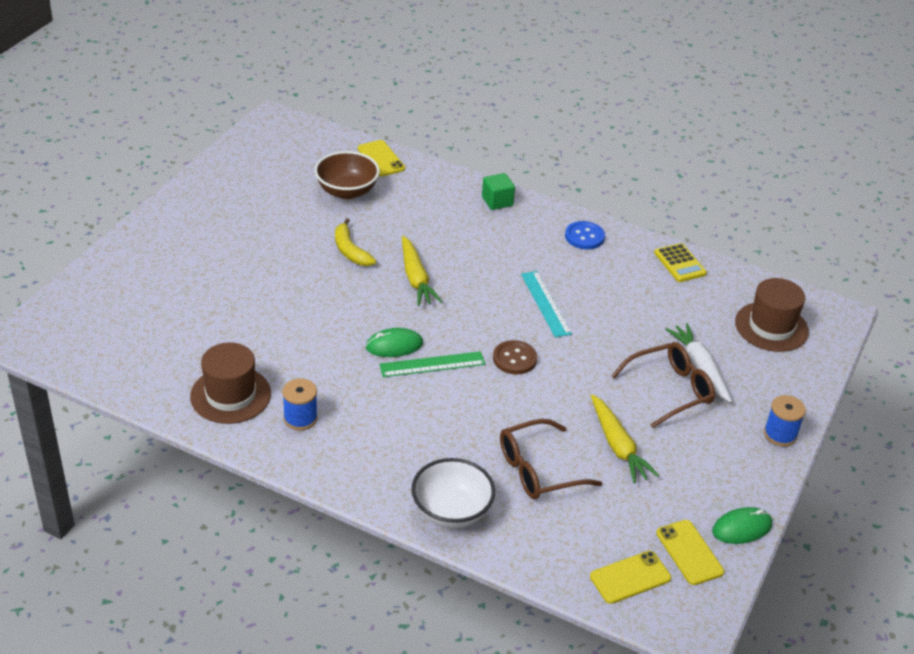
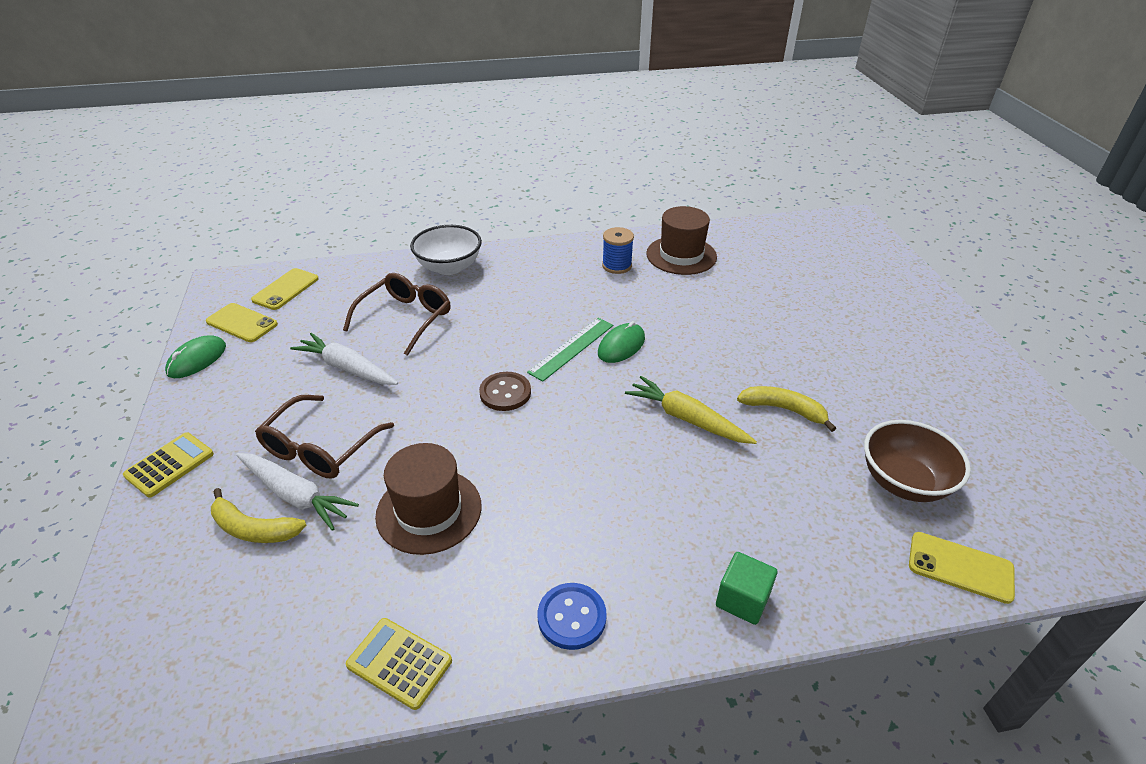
camera: 145 degrees right, 0 degrees up
(545, 303) = (530, 472): turquoise ruler -> none
(618, 446) = (347, 368): yellow carrot -> white carrot
(733, 361) = (254, 528): none -> yellow banana
(771, 327) = (208, 623): brown hat -> brown hat (429, 511)
(780, 434) = (169, 465): blue spool -> yellow calculator

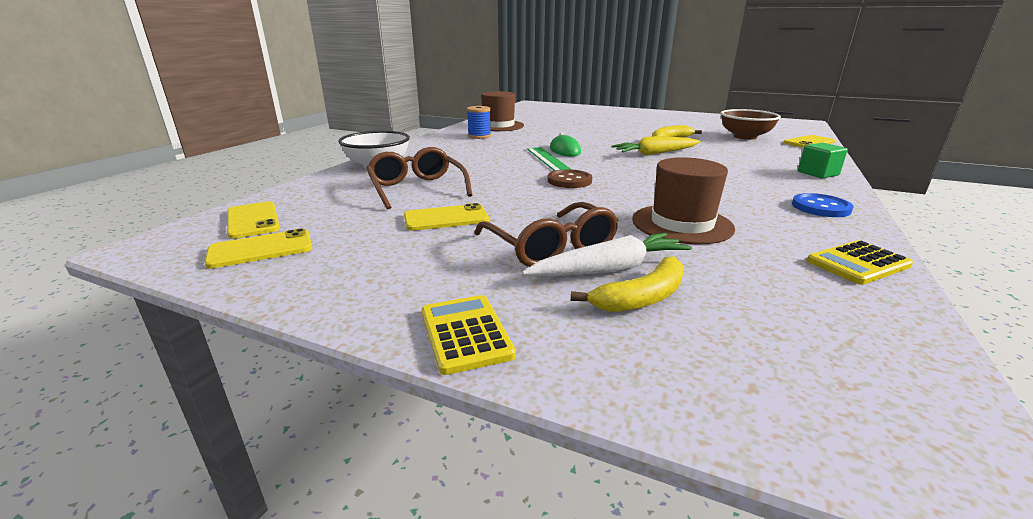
camera: 55 degrees left, 15 degrees down
(197, 359) = (275, 285): green mouse -> none
(347, 368) = (446, 218): white carrot -> yellow phone

